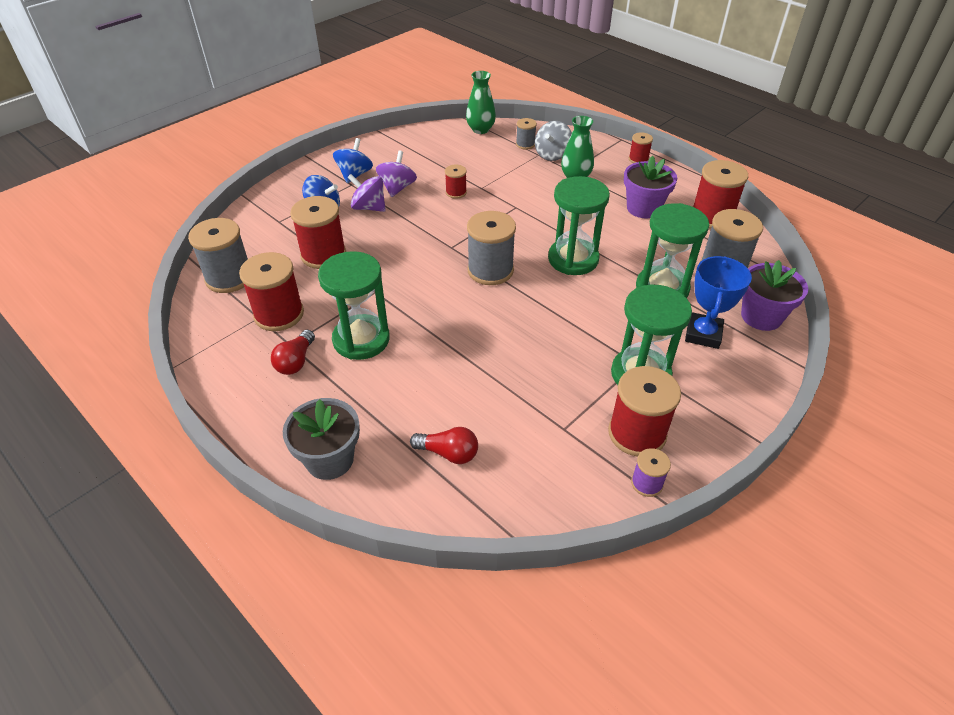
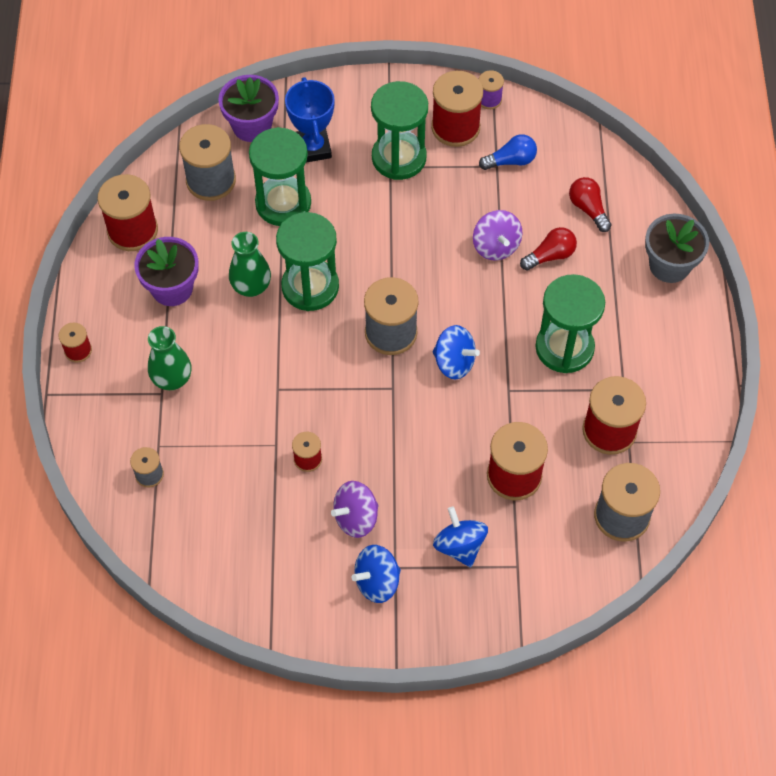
camera: 135 degrees left, 15 degrees up
(296, 361) = (632, 367): red light bulb -> red light bulb (550, 255)
(369, 207) = (413, 510): purple spinning top -> purple spinning top (496, 246)
(429, 282) = (454, 362): none -> blue spinning top
(480, 129) = (160, 546): green vase -> green vase (251, 286)
(552, 155) = (146, 432): grey spinning top -> none
(558, 442) = (511, 161): none -> blue light bulb
(703, 334) = (313, 148): blue trophy -> blue trophy turned 75 degrees counterclockwise

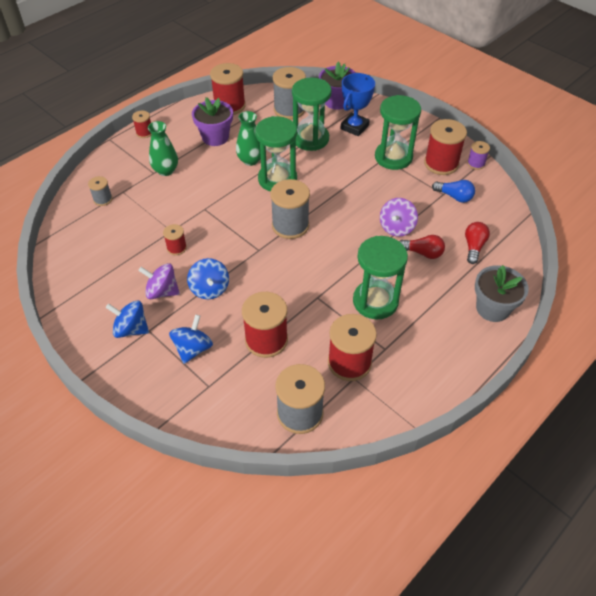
camera: 45 degrees right, 10 degrees down
(454, 362) = (305, 262): blue spinning top -> blue spinning top (210, 289)

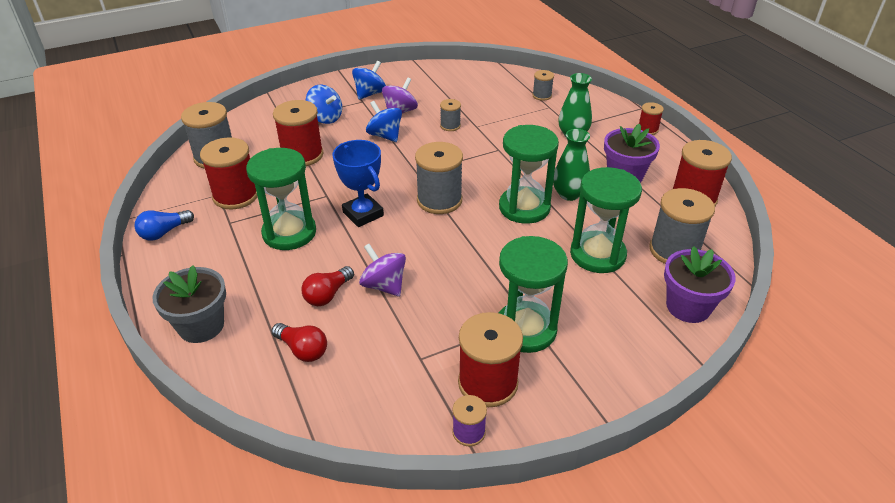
camera: 110 degrees right, 10 degrees down
(176, 248) = (450, 126): red spool -> grey spool
(210, 289) = (385, 135): blue spinning top -> blue spinning top turned 45 degrees clockwise
(354, 127) = (614, 308): blue trophy -> blue trophy (363, 214)
(454, 197) = (407, 369): blue light bulb -> blue light bulb (164, 232)

